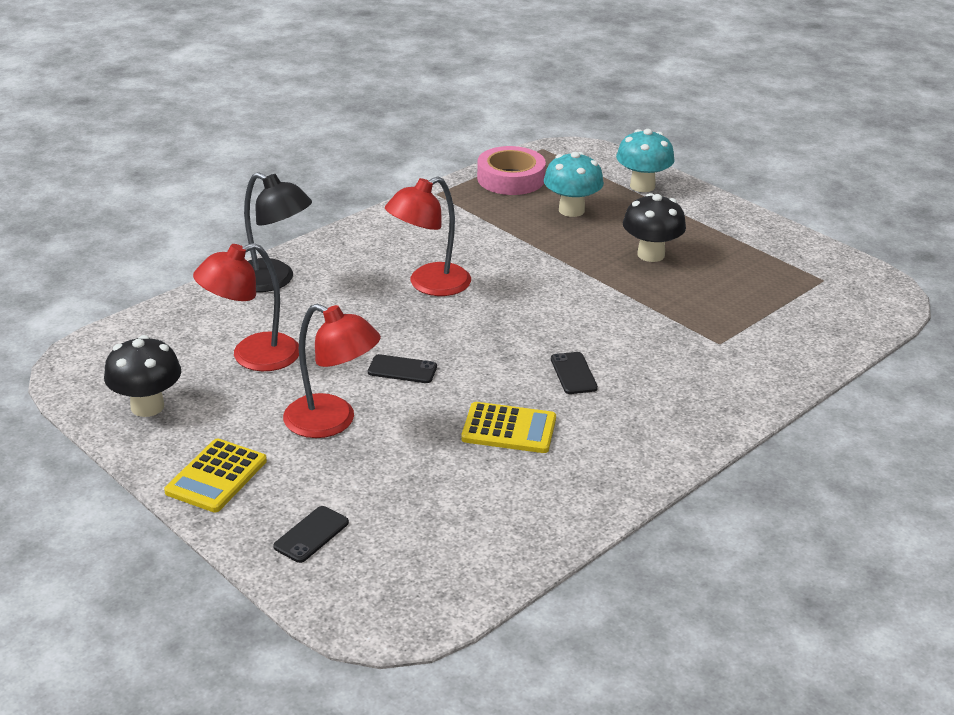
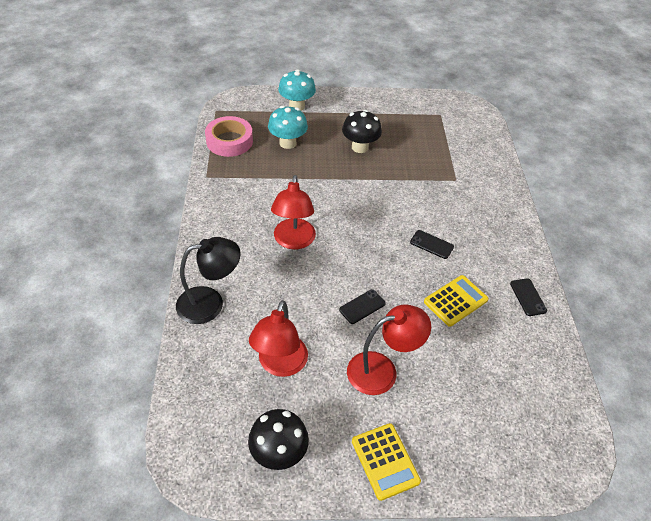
camera: 50 degrees left, 15 degrees up
(311, 534) = (477, 448): black phone -> black phone (528, 297)

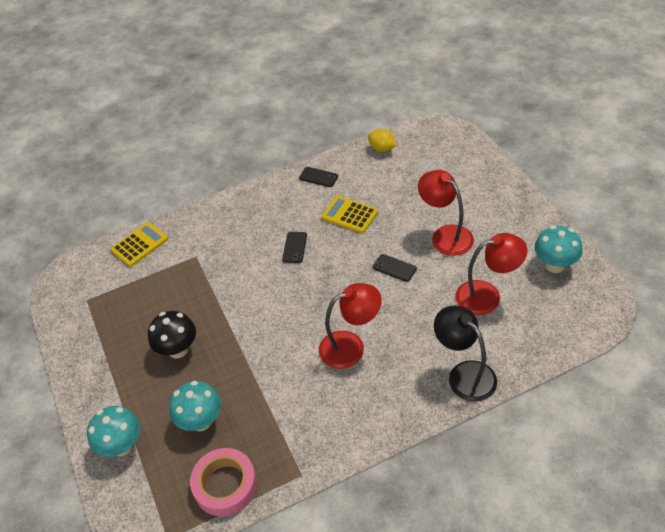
camera: 105 degrees left, 0 degrees up
(279, 453) = (555, 265): black mushroom -> turquoise mushroom
(385, 461) = (514, 210): yellow calculator -> yellow calculator (139, 245)
(528, 297) = (318, 177): black phone -> black phone turned 60 degrees clockwise
(557, 375) = (382, 148): none -> yellow lemon

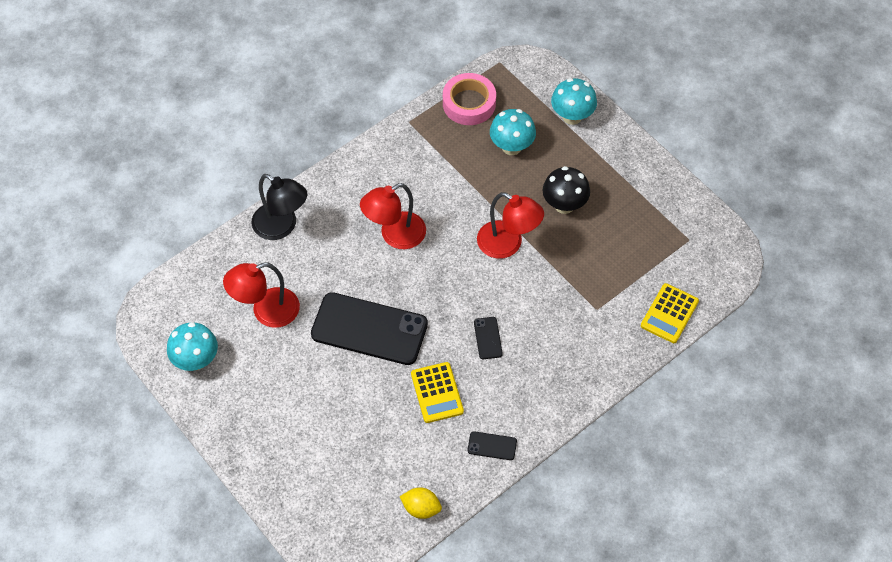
camera: 160 degrees right, 10 degrees up
(349, 215) = (437, 393): yellow calculator -> yellow calculator turned 60 degrees clockwise
(394, 268) = (369, 329): black phone -> black phone, size x2.42
(445, 235) = (319, 381): red lamp -> red lamp (508, 244)

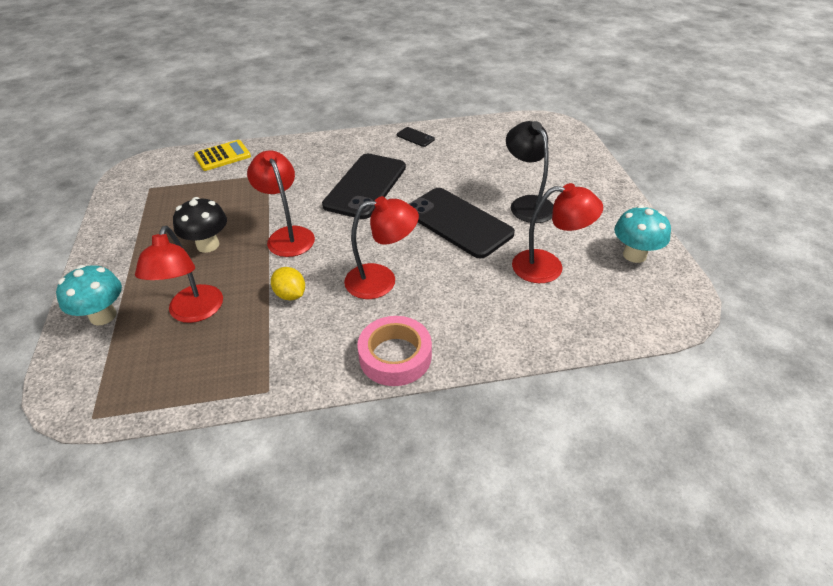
camera: 150 degrees left, 15 degrees down
(282, 227) = (495, 335): black lamp -> black lamp (527, 204)
(421, 508) = (487, 127): yellow lemon -> yellow lemon (290, 295)
(437, 393) = (432, 171): yellow calculator -> none
(469, 103) = (182, 380): pink tape -> pink tape (395, 356)
(488, 338) = (365, 186): black phone -> black phone, size x2.42
(511, 147) = (193, 312): turquoise mushroom -> red lamp

